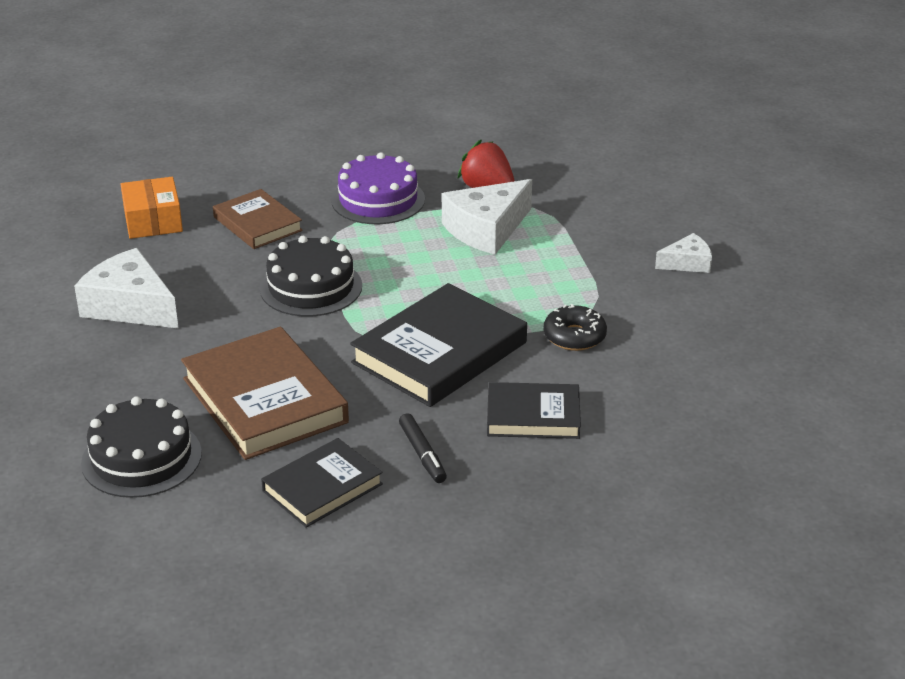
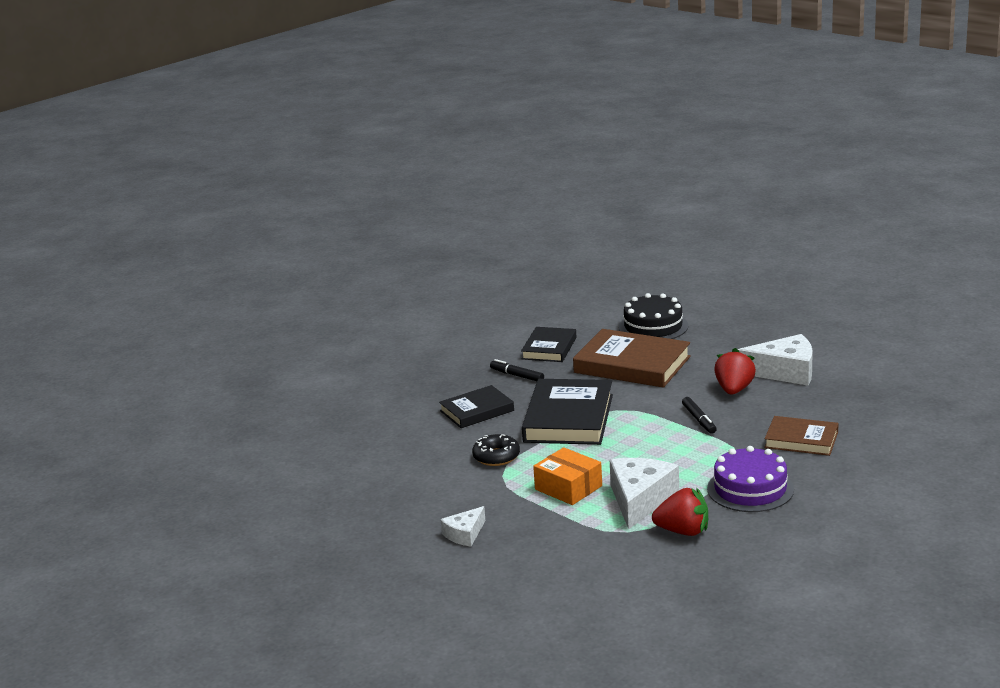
camera: 150 degrees right, 10 degrees down
(153, 221) = (871, 415): orange box -> orange box (568, 488)
(218, 307) = (734, 390): none -> red strawberry
(311, 287) = (699, 420): black cake -> black marker

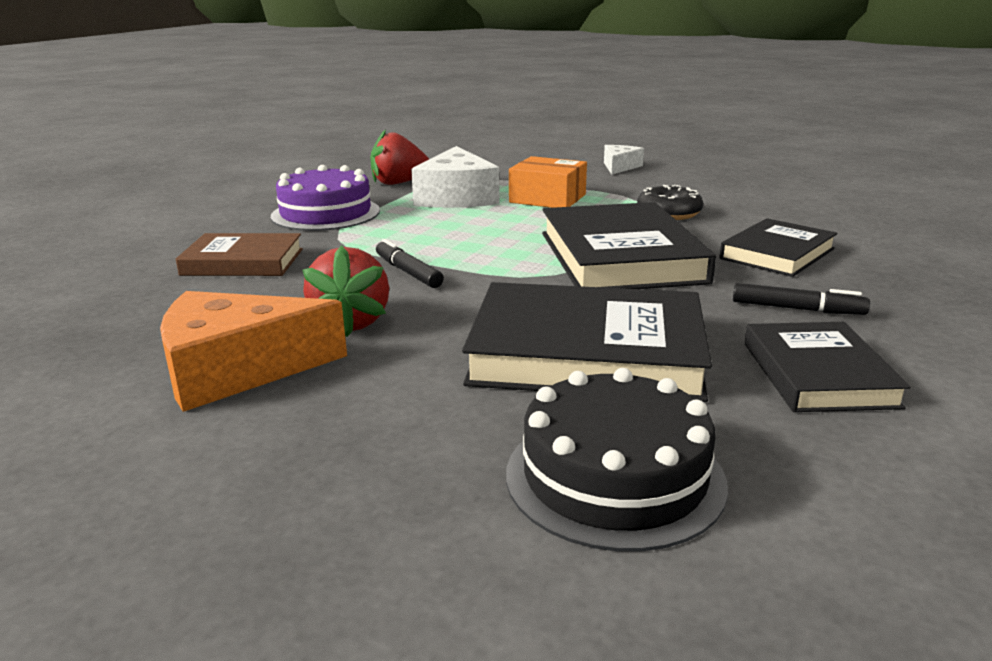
camera: 160 degrees right, 0 degrees up
(632, 365) = (587, 353): brown book -> black book
(784, 372) = (237, 370): white cheese -> orange cheese

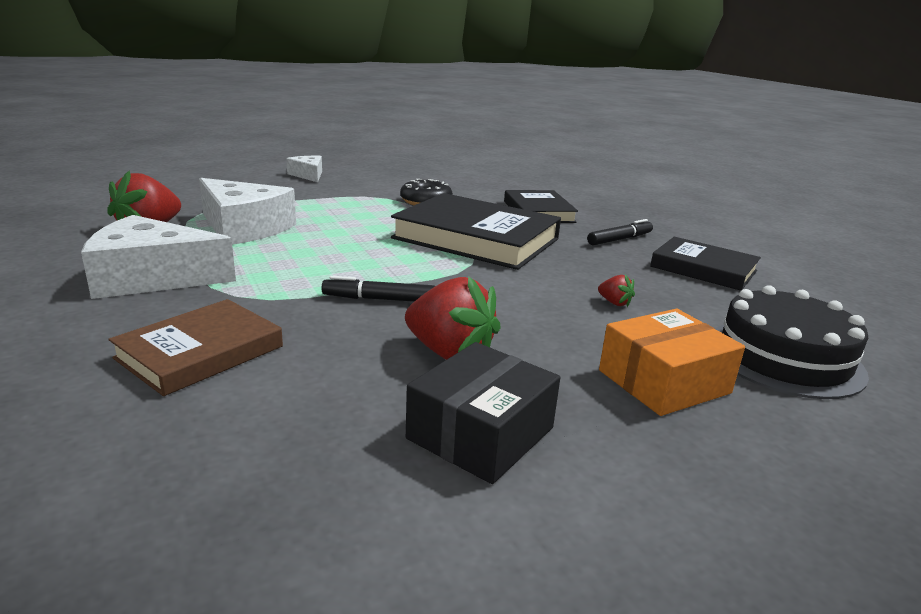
camera: 55 degrees left, 0 degrees up
(237, 370) = (480, 433): orange cheese -> black box
(325, 213) = (152, 278): purple cake -> white cheese
(547, 198) = (322, 211): orange box -> orange box (664, 382)
(587, 353) = (614, 303): black book -> red strawberry

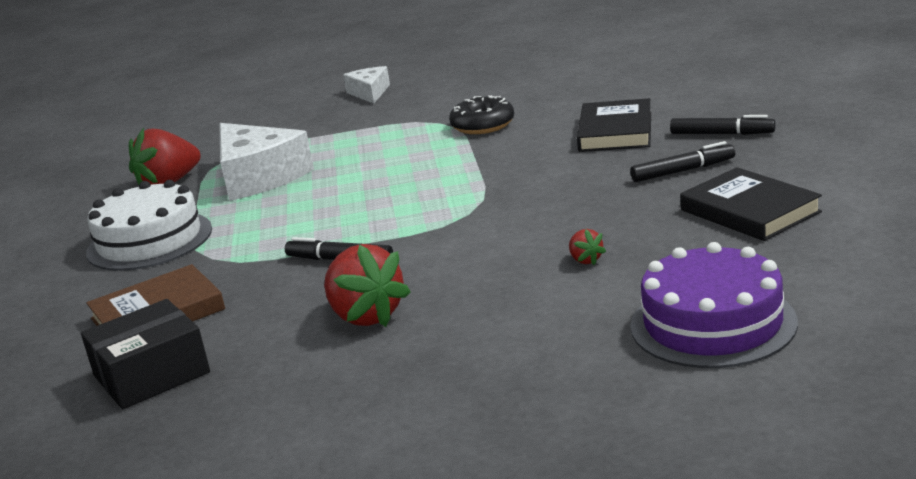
camera: 25 degrees right, 0 degrees up
(152, 278) = (149, 240): white cheese -> white cake
(476, 238) = (500, 179): black book -> none
(480, 433) = (337, 387): black box -> black box (151, 374)
(620, 217) = (722, 134): none -> black marker
(664, 382) = (548, 347): orange box -> none
(783, 357) = (713, 323): black cake -> purple cake

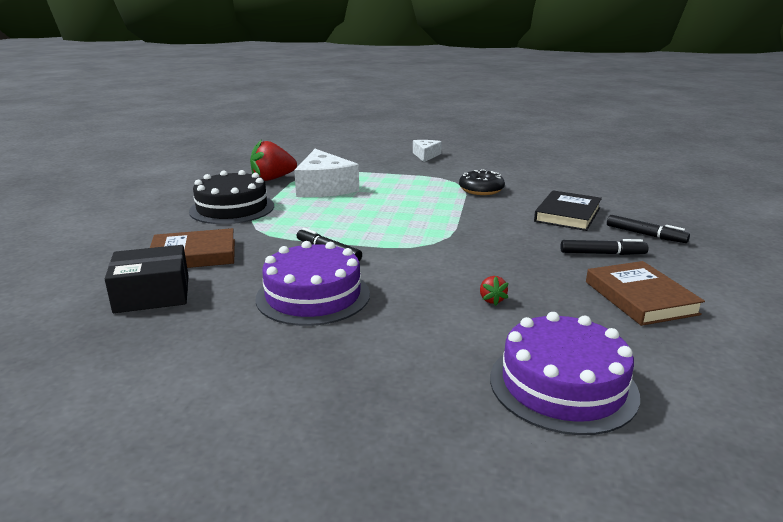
camera: 15 degrees right, 0 degrees up
(149, 240) = (232, 208): white cake -> black cake
(366, 316) = (313, 296): red strawberry -> purple cake
(749, 211) = (640, 298): black book -> brown book

